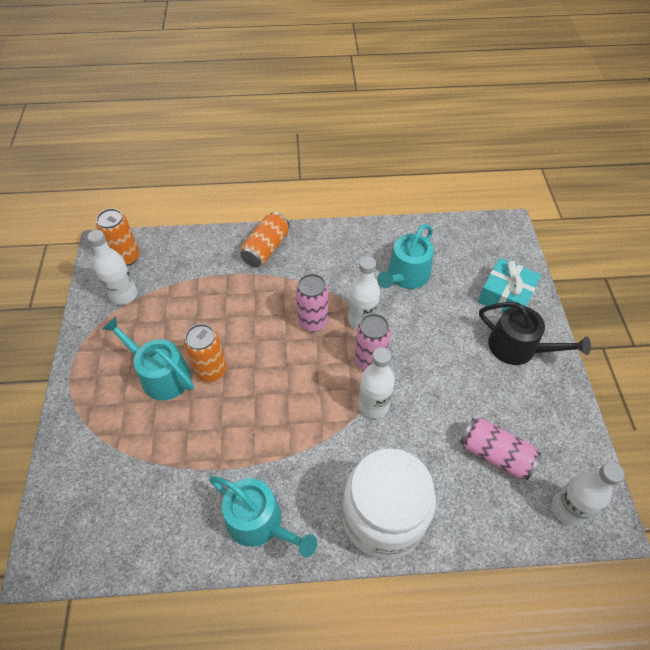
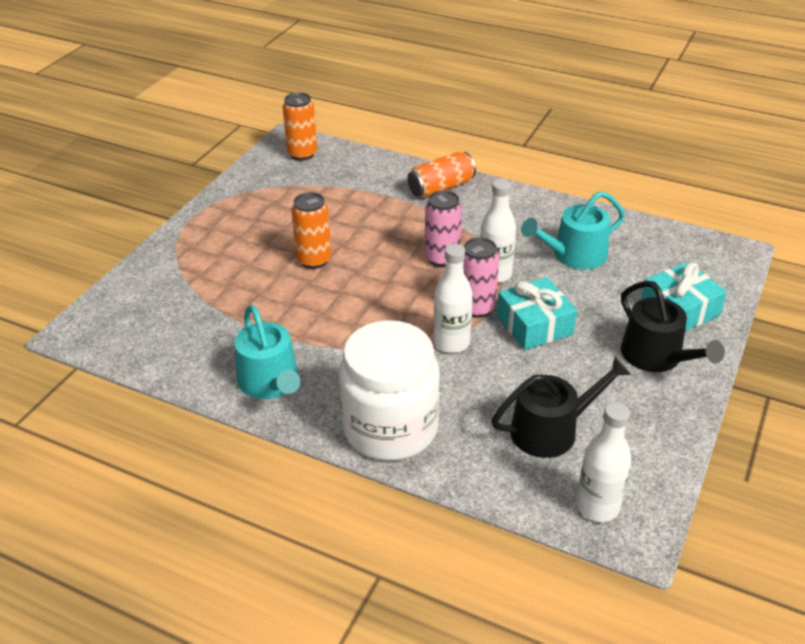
camera: 30 degrees right, 15 degrees down
(124, 295) = (279, 180): white bottle -> none
(160, 375) = (266, 247): turquoise watering can -> none
(421, 358) = (534, 325): none -> turquoise gift
(495, 454) = (551, 430): pink can -> black watering can

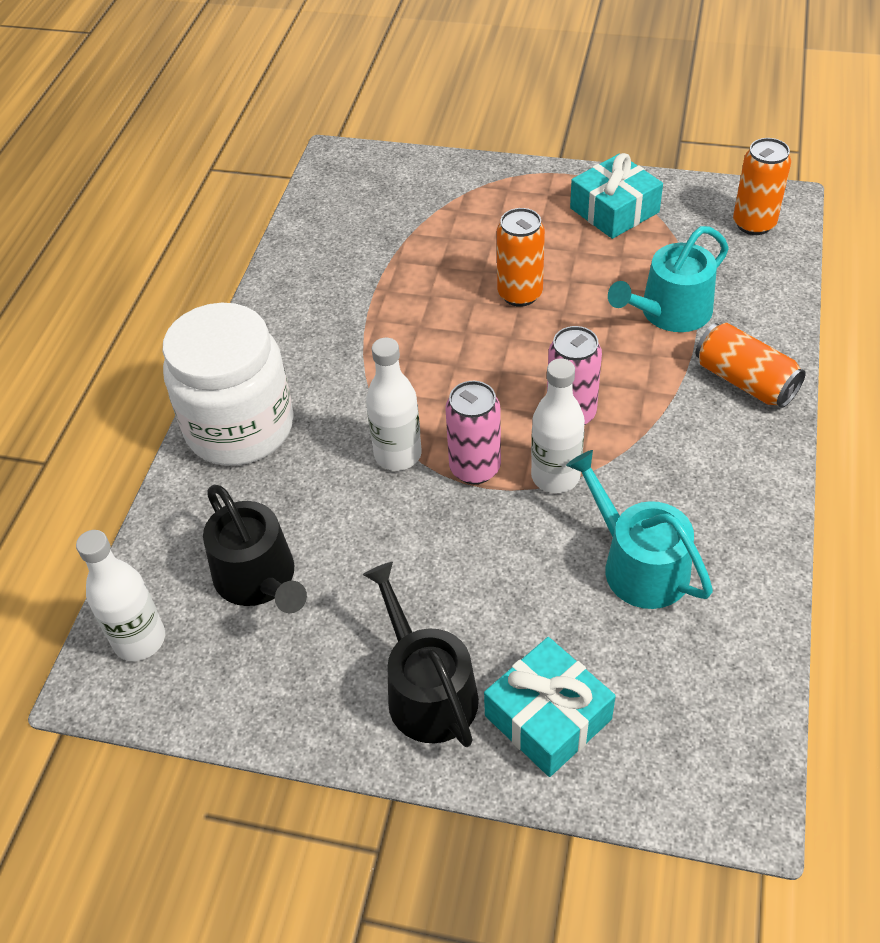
camera: 80 degrees right, 10 degrees up
(270, 383) = (293, 315): turquoise watering can -> turquoise watering can (670, 312)
(534, 325) = (457, 536): turquoise gift -> turquoise gift (614, 210)
(656, 356) = (427, 690): black watering can -> black watering can turned 105 degrees clockwise

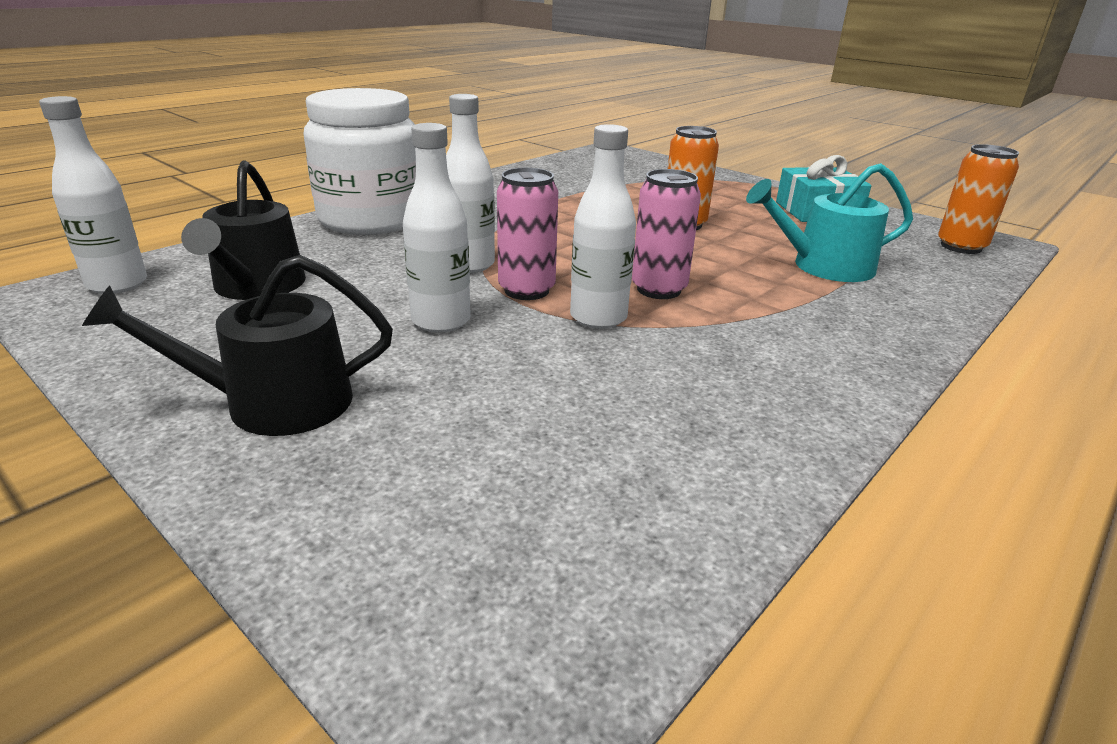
camera: 25 degrees right, 20 degrees down
(427, 690) = (273, 403): black watering can -> black watering can turned 105 degrees counterclockwise
(448, 543) = (441, 321): none -> white bottle
(548, 717) = (360, 479): turquoise gift -> none
(638, 564) = (619, 402): turquoise watering can -> none
(744, 381) = (876, 324): orange can -> none

